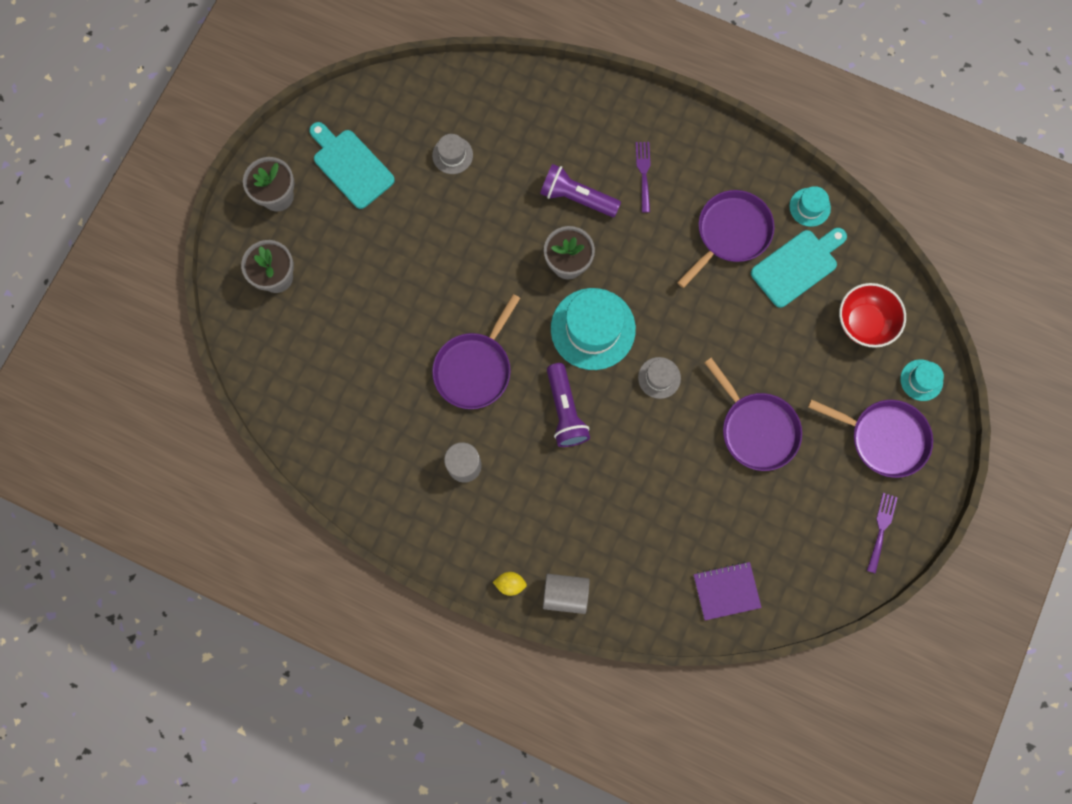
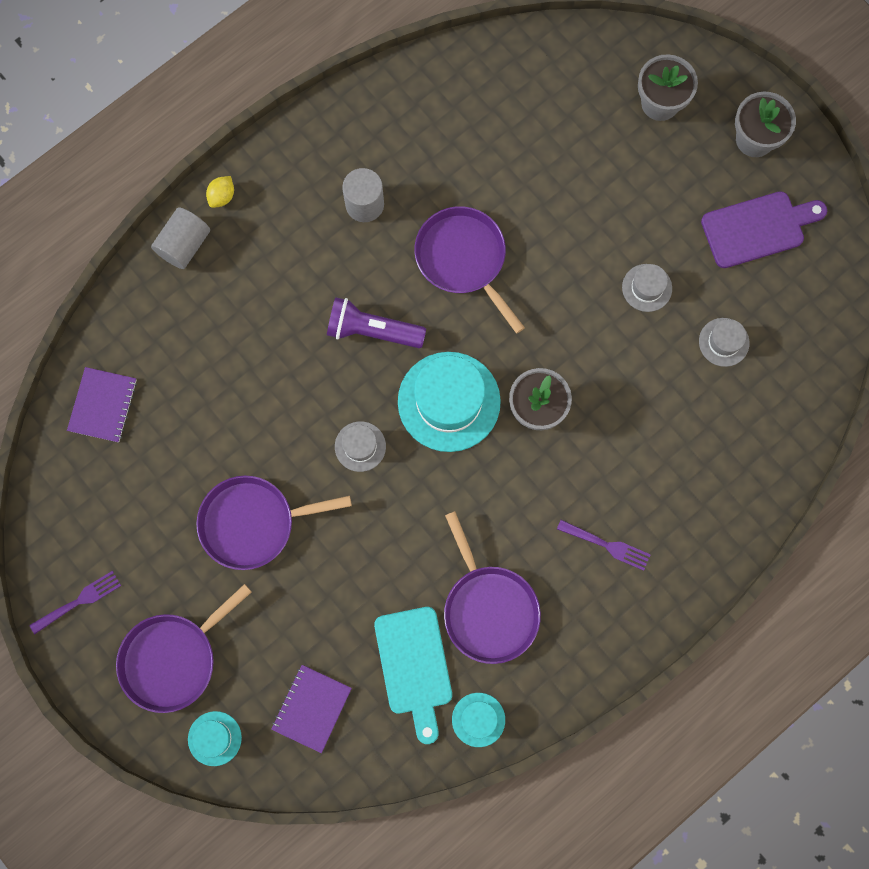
camera: 115 degrees right, 0 degrees up
(351, 166) = (758, 228): turquoise cutting board -> purple cutting board
(435, 225) = (647, 288): none -> grey hat
(576, 198) = (611, 455): purple flashlight -> none
(864, 322) = (311, 708): red bowl -> purple notebook
(881, 529) = (79, 601): purple fork -> purple fork turned 75 degrees counterclockwise

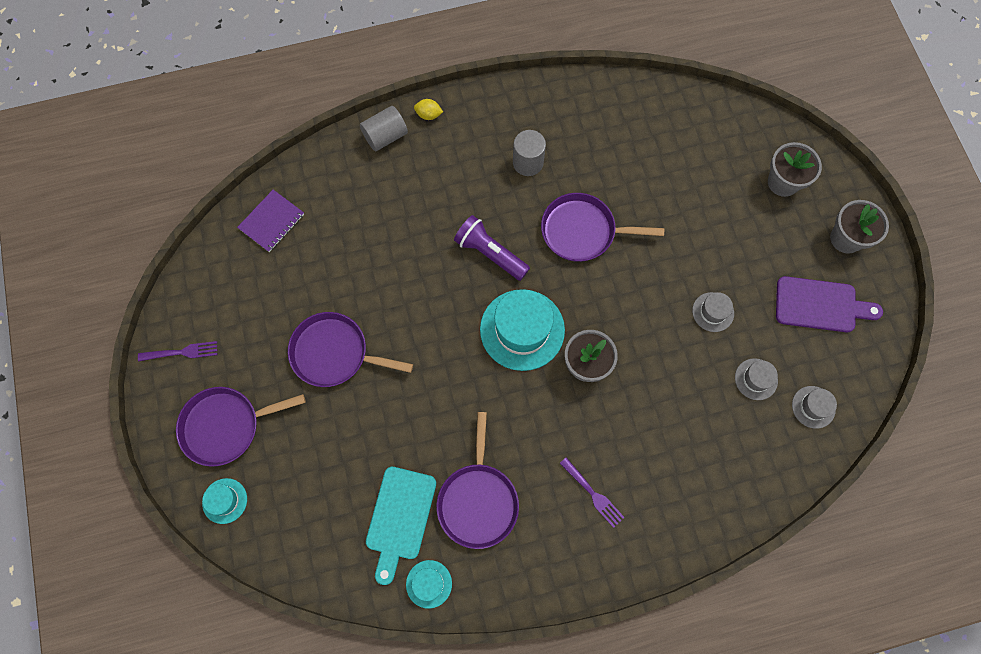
camera: 25 degrees right, 5 degrees down
(222, 196) = (428, 115): yellow lemon -> yellow lemon turned 45 degrees clockwise
(311, 708) = (307, 513): purple notebook -> none
(360, 446) = (440, 333): grey hat -> grey hat (813, 407)
(463, 259) = (582, 231): purple pan -> purple pan turned 75 degrees counterclockwise

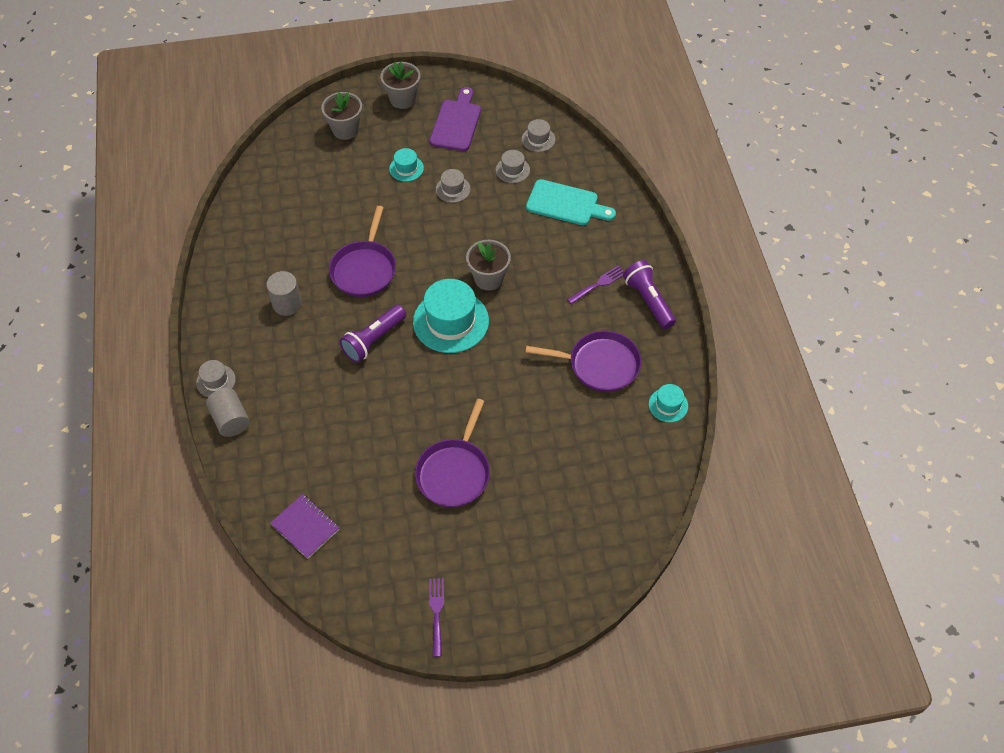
camera: 85 degrees left, 15 degrees down
(224, 501) = (590, 570): turquoise hat -> turquoise hat (406, 168)
(225, 426) = (517, 570): purple pan -> none
(399, 518) = (612, 424): turquoise cutting board -> turquoise cutting board (566, 204)
(428, 115) = (216, 381): yellow lemon -> grey hat
(576, 557) = (648, 300): none -> purple flashlight

